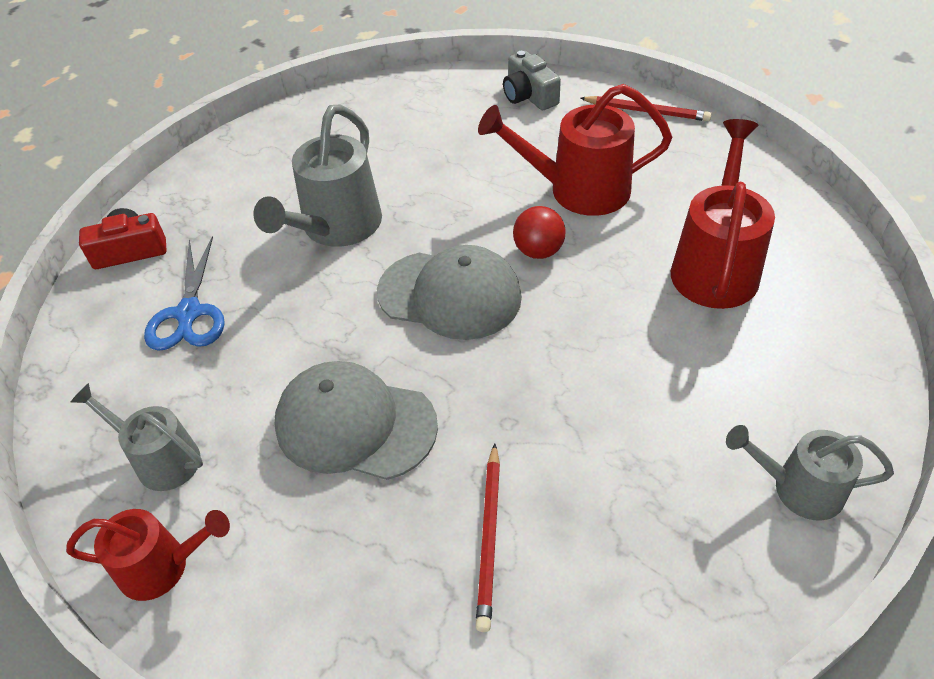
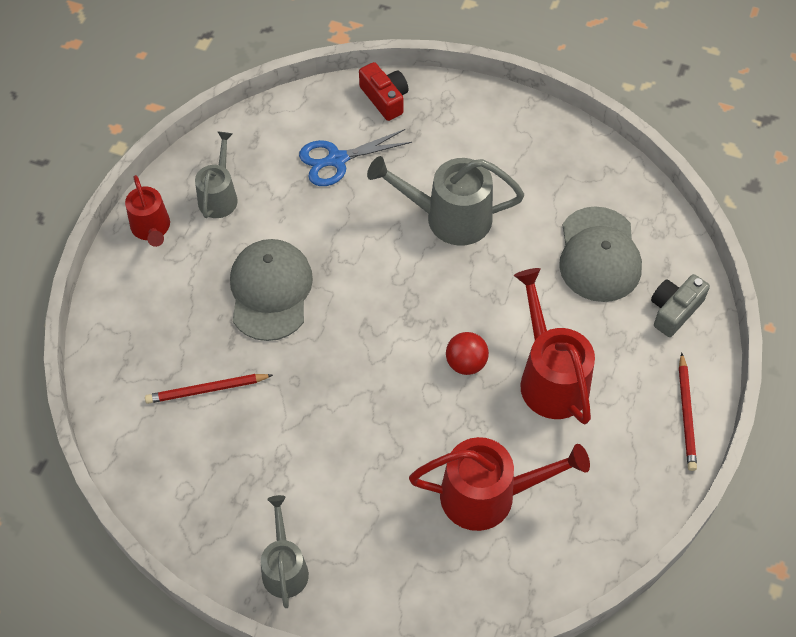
camera: 70 degrees right, 10 degrees up
(450, 295) = (401, 314): grey cap -> grey cap (599, 255)

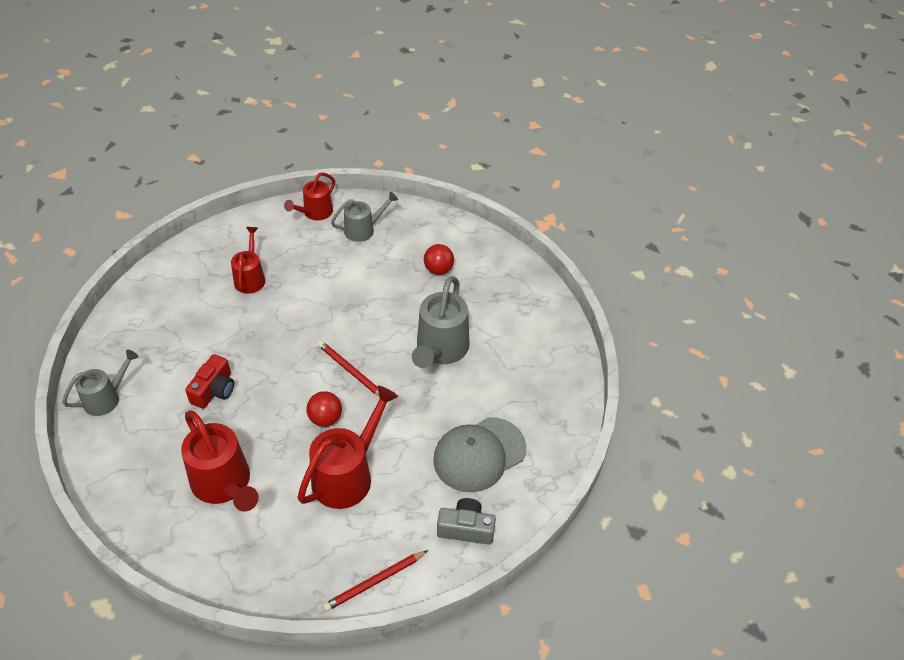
camera: 55 degrees right, 10 degrees down
(206, 341) = (250, 278): none -> red watering can
(207, 390) = (215, 296): red pencil -> red pencil (351, 371)
(270, 291) = (310, 289): grey cap -> none
(336, 160) = (438, 270): blue scissors -> red ball
(385, 98) = (511, 269): red camera -> red camera (214, 390)
(448, 217) = (440, 350): grey watering can -> grey watering can turned 135 degrees counterclockwise

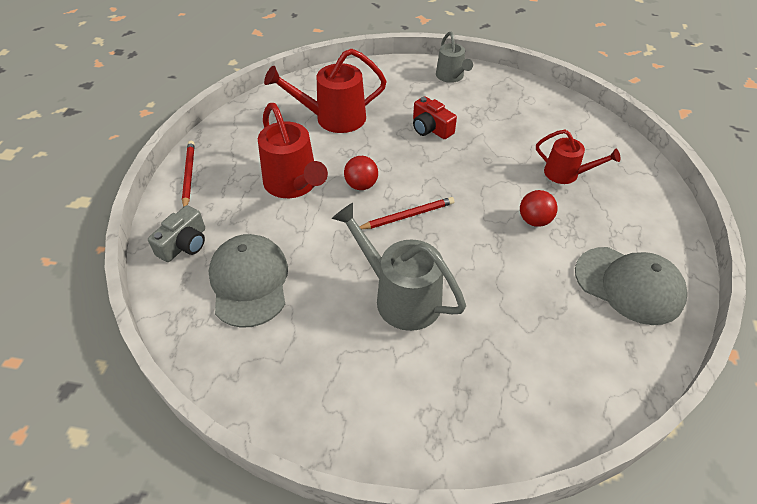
camera: 115 degrees right, 0 degrees up
(315, 213) = (668, 247): red watering can -> none
(363, 230) = (629, 285): grey watering can -> grey cap
(438, 270) = (534, 340): red ball -> red ball (534, 220)

